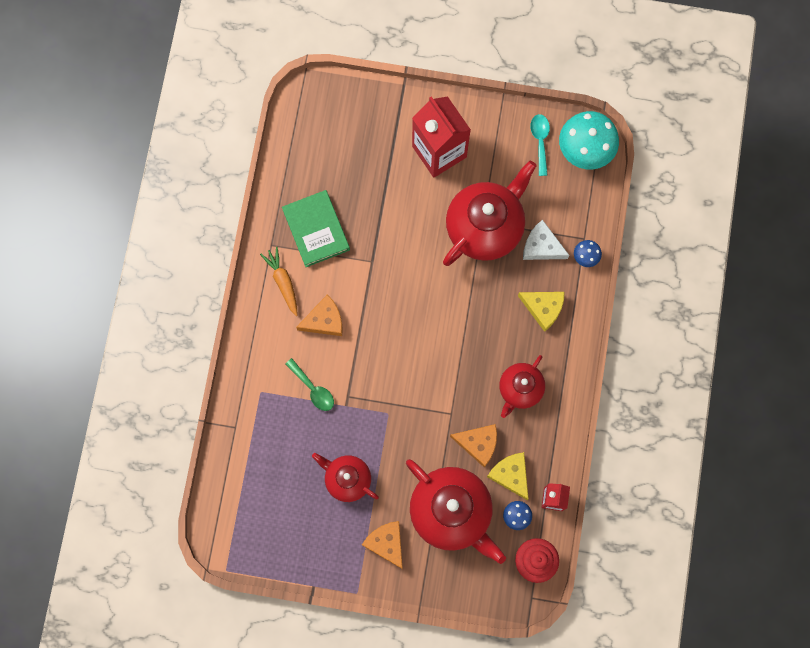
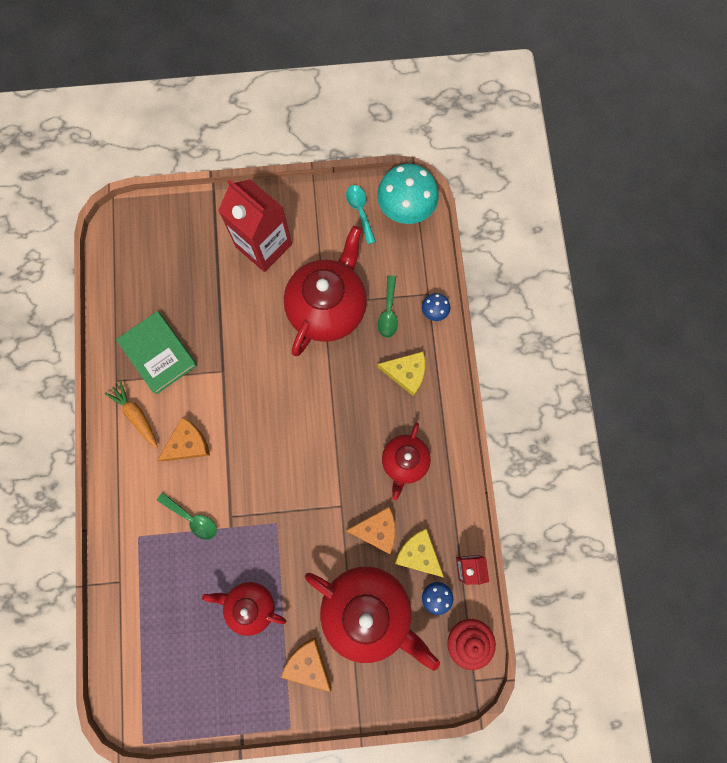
camera: 15 degrees left, 0 degrees up
(541, 246) = (388, 312): white cheese -> green spoon

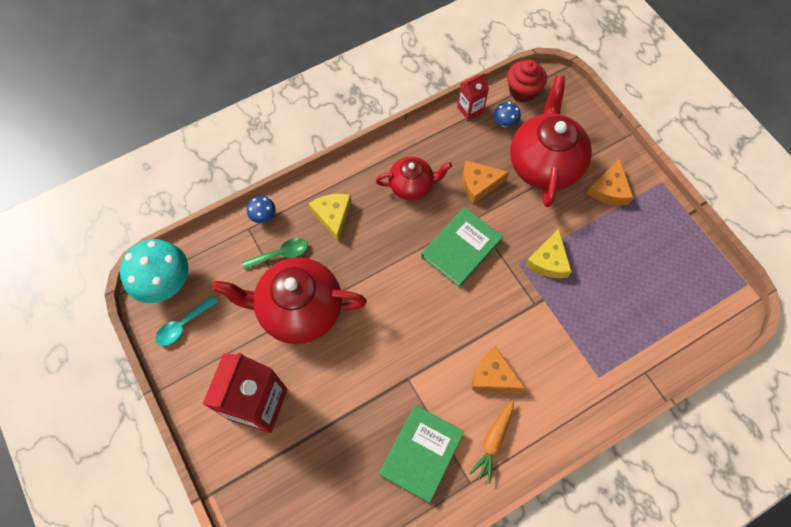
camera: 115 degrees left, 10 degrees down
(192, 518) = (555, 336): green spoon -> none
(250, 605) = (595, 252): red teapot -> none
(317, 476) = (461, 248): none -> green book
(376, 530) = (479, 184): orange cheese -> orange cheese turned 75 degrees counterclockwise
(418, 554) = (480, 146): yellow cheese -> yellow cheese (548, 260)

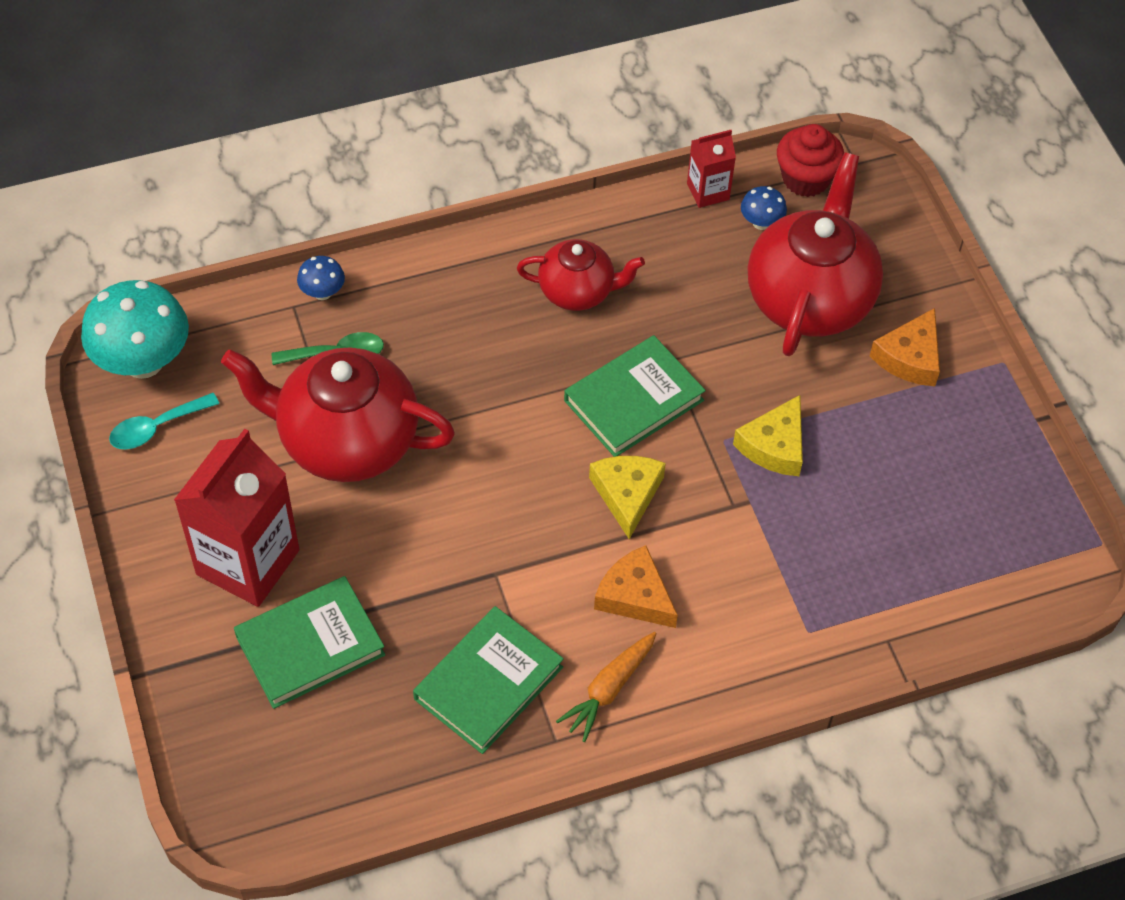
camera: 10 degrees right, 10 degrees down
(308, 452) = (310, 645): none -> green book
(333, 216) = (435, 312): yellow cheese -> yellow cheese (627, 494)
(479, 184) = (691, 308): orange cheese -> none

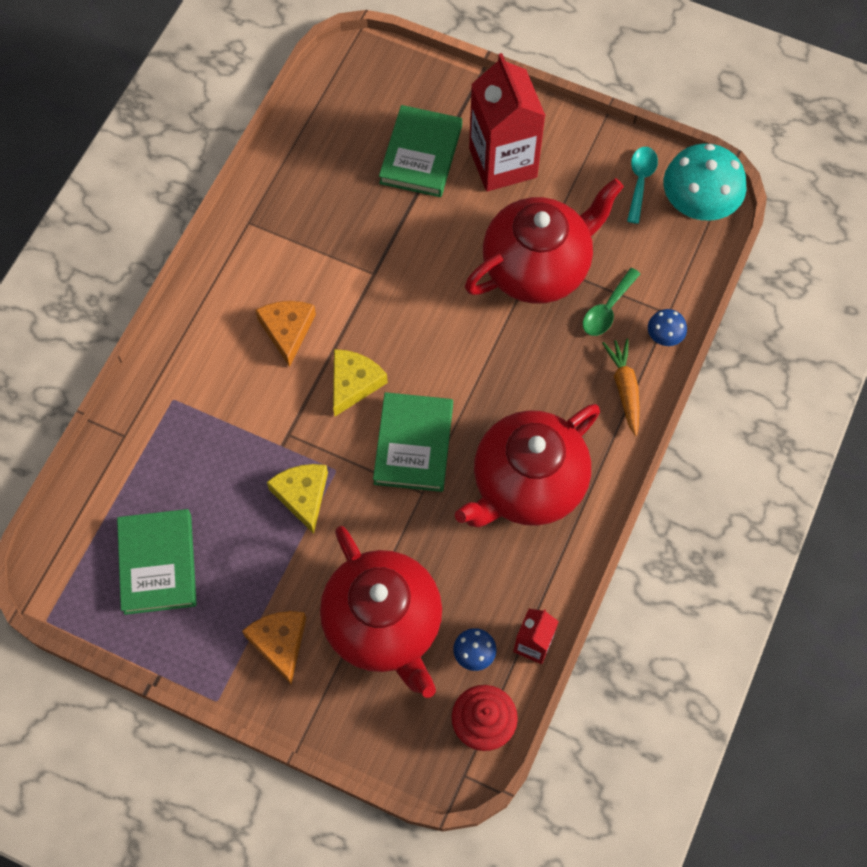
camera: 135 degrees right, 10 degrees up
(488, 683) = (313, 218): green book -> green book (158, 563)
(578, 291) = (527, 484): red teapot -> red teapot, size x1.75
(609, 689) = (248, 271): orange carrot -> orange carrot (624, 388)
(627, 494) = (354, 383): yellow cheese -> yellow cheese turned 105 degrees counterclockwise
(635, 596) = (287, 331): orange cheese -> orange cheese turned 90 degrees counterclockwise

